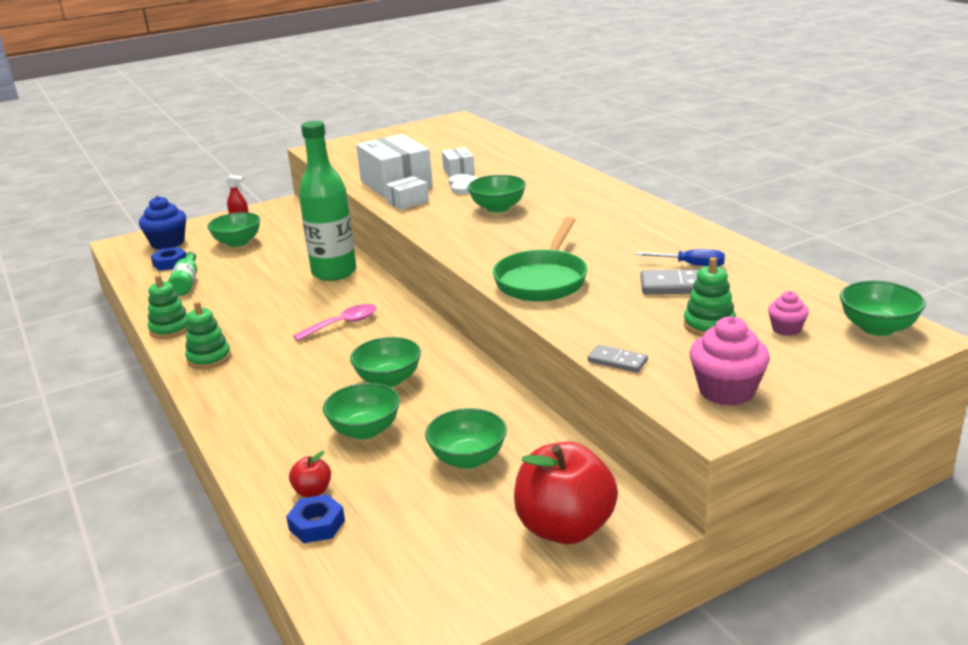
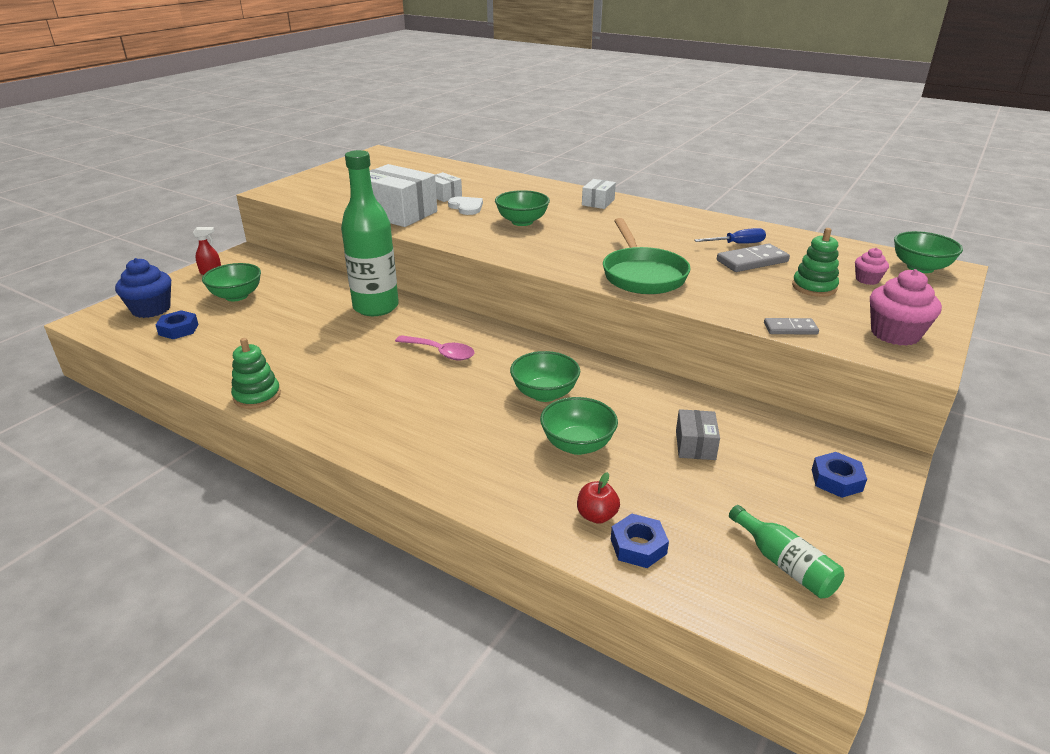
camera: 30 degrees left, 5 degrees up
(186, 282) = (221, 345): green bottle -> green bottle (785, 564)
(209, 358) = (337, 415): green stacking toy -> none
(343, 324) = (441, 353): pink spoon -> pink spoon turned 90 degrees clockwise
(408, 202) = (431, 227): white box -> white box (598, 202)
(468, 459) = (695, 445): green bowl -> grey box
(565, 528) = (836, 480): red apple -> blue nut

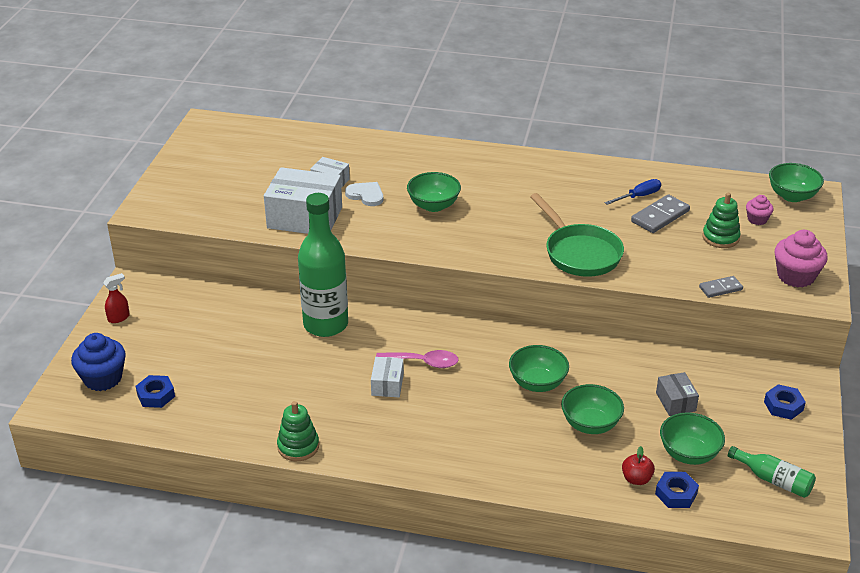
camera: 20 degrees left, 5 degrees up
(236, 296) = (175, 342): green bowl -> green bowl (689, 454)
(598, 202) = (487, 163): white box -> white box (387, 385)

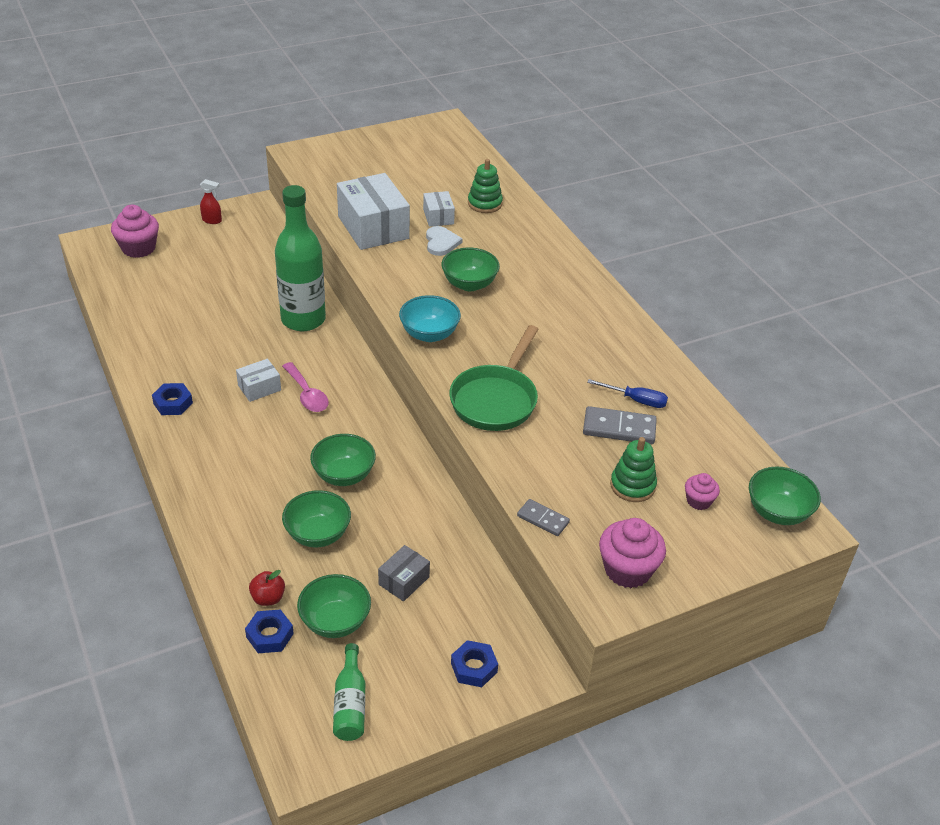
camera: 50 degrees right, 5 degrees up
(103, 378) = (138, 248): blue cupcake -> pink cupcake
(156, 395) = (141, 280): blue nut -> blue nut (173, 403)
(298, 446) = (143, 376): green stacking toy -> green stacking toy (485, 203)
(473, 249) = (429, 334): none -> turquoise bowl

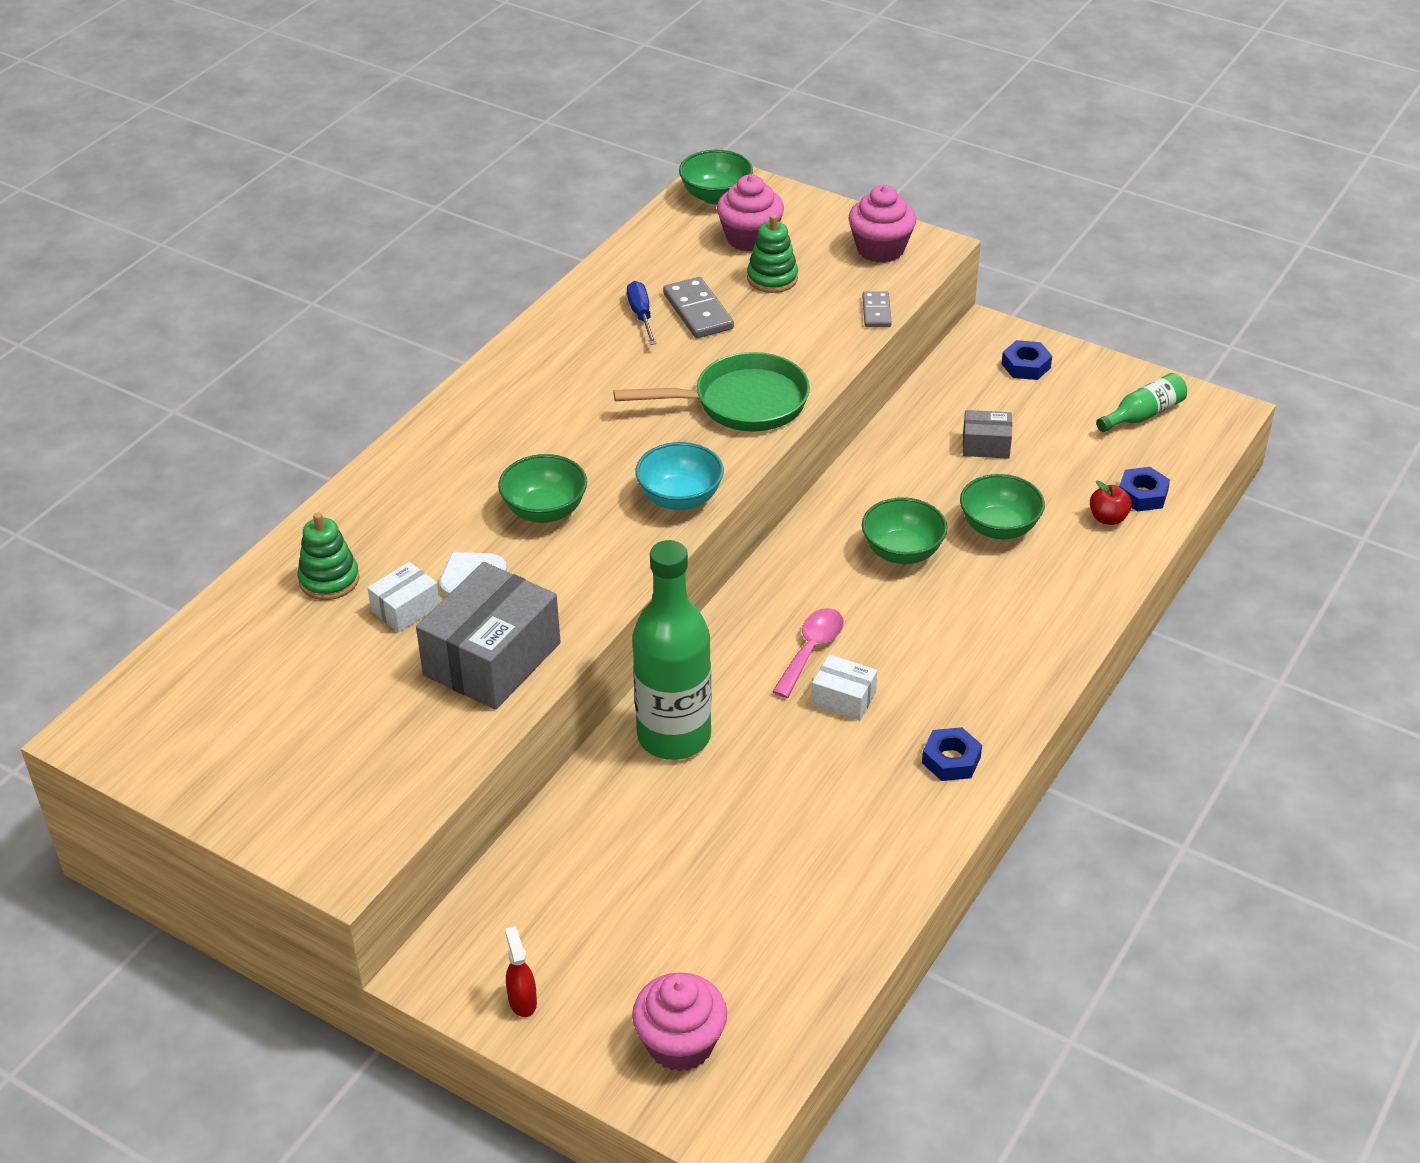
camera: 120 degrees left, 0 degrees up
(335, 621) = (1079, 464): green bowl -> none
(373, 227) = (492, 659): white box -> grey box
(698, 501) = (750, 238): pink cupcake -> pink cupcake, size x1.79

